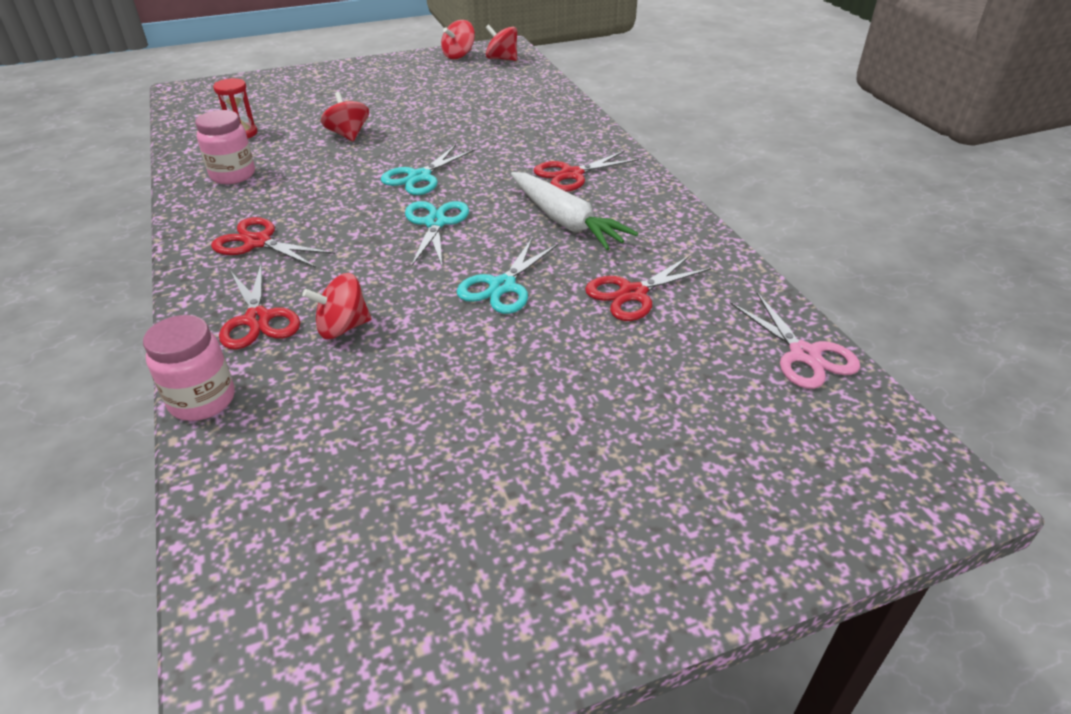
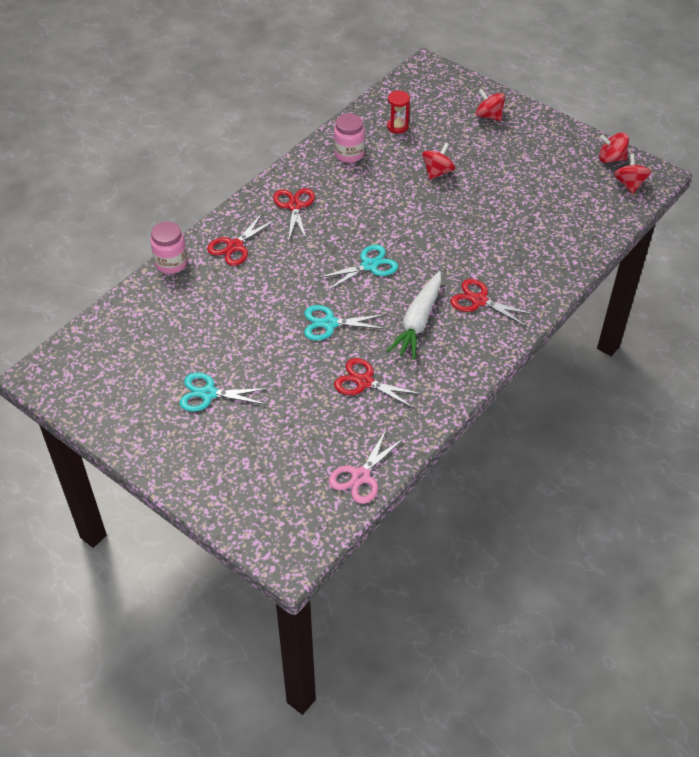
camera: 60 degrees right, 10 degrees up
(342, 327) = (251, 280): red spinning top -> red spinning top (489, 116)
(419, 177) = (414, 232): turquoise scissors -> turquoise scissors (208, 394)

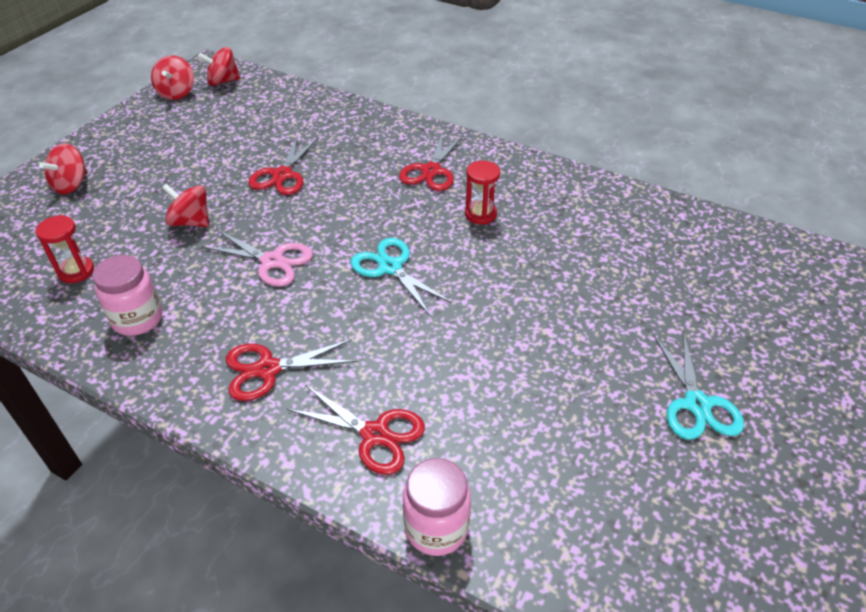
camera: 100 degrees left, 5 degrees down
(329, 323) = (511, 292): turquoise scissors -> none
(360, 476) = (734, 235): pink scissors -> pink scissors (272, 261)
(364, 382) = (596, 248): red scissors -> red scissors (282, 175)
(418, 322) = (480, 214): white carrot -> red hourglass

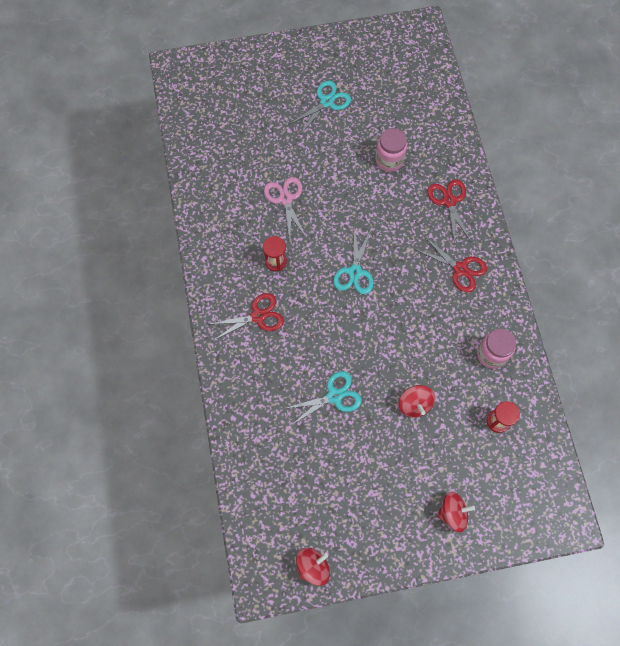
camera: 130 degrees left, 25 degrees up
(223, 81) = (271, 549): red spinning top -> none
(272, 261) = (402, 331): pink scissors -> pink scissors (285, 199)
(282, 175) = (334, 396): red scissors -> turquoise scissors
(436, 528) = (464, 152): pink jar -> pink jar (389, 160)

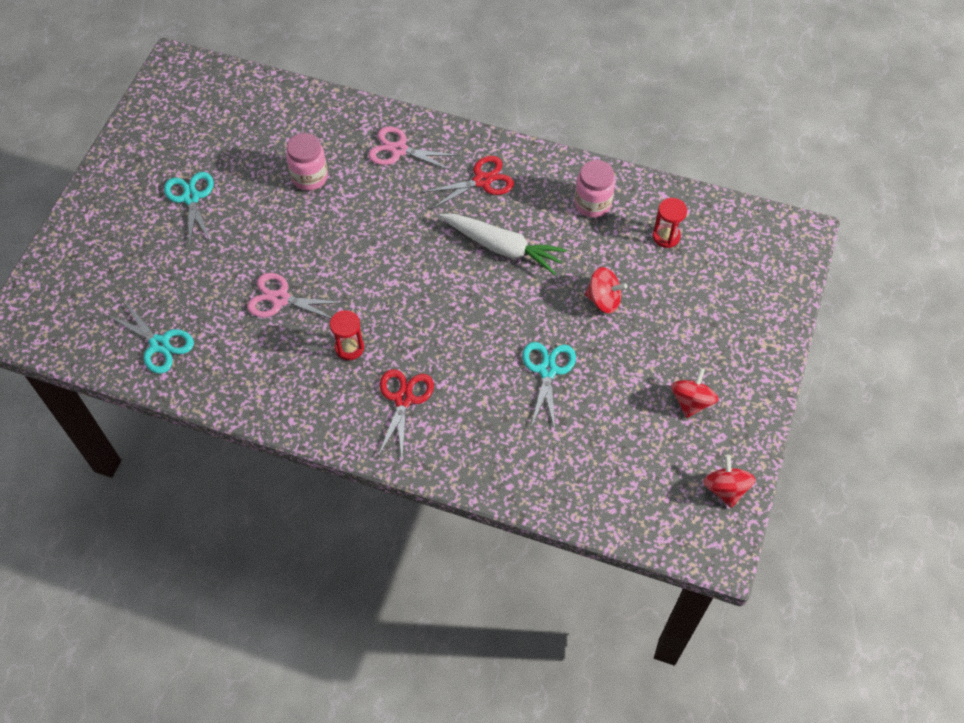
camera: 60 degrees left, 10 degrees down
(355, 272) = (418, 277): turquoise scissors -> turquoise scissors (159, 344)
(414, 313) = (502, 247): none -> white carrot
(449, 201) = (399, 150): red scissors -> pink scissors
(452, 513) = (738, 327): red spinning top -> red spinning top (691, 401)

